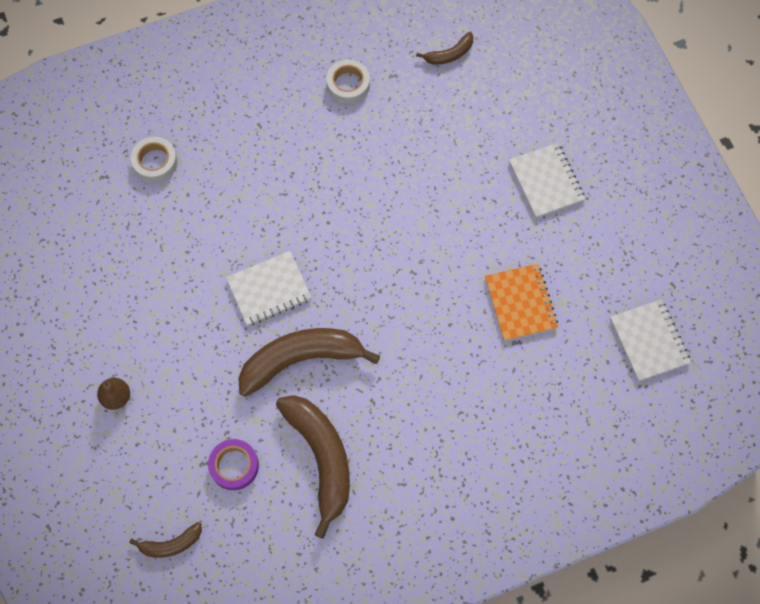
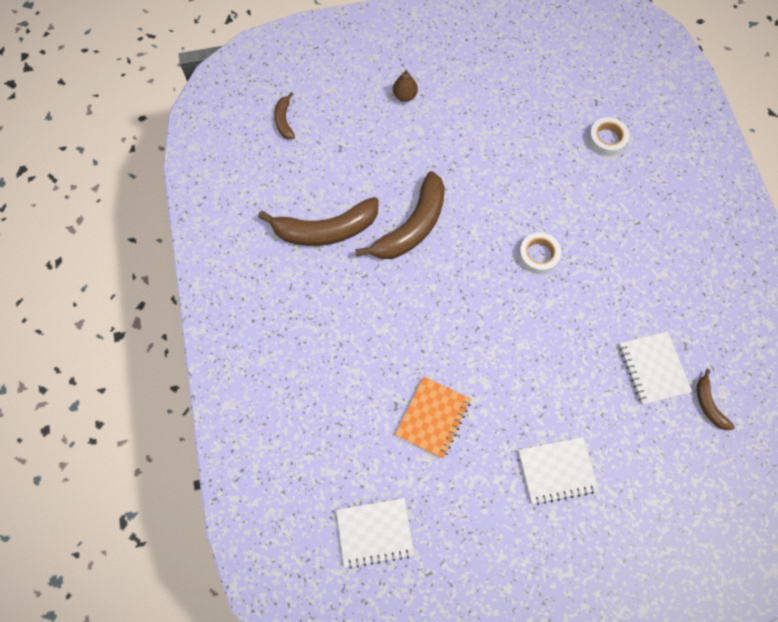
camera: 100 degrees right, 0 degrees up
(234, 466) = (333, 168): purple tape -> none
(269, 289) = (478, 211): white notebook -> white notebook (653, 368)
(302, 359) = (411, 227): brown banana -> brown banana turned 45 degrees clockwise
(348, 84) = (677, 304): white tape -> white tape (538, 255)
(520, 303) = (433, 417): orange notebook -> orange notebook turned 60 degrees counterclockwise

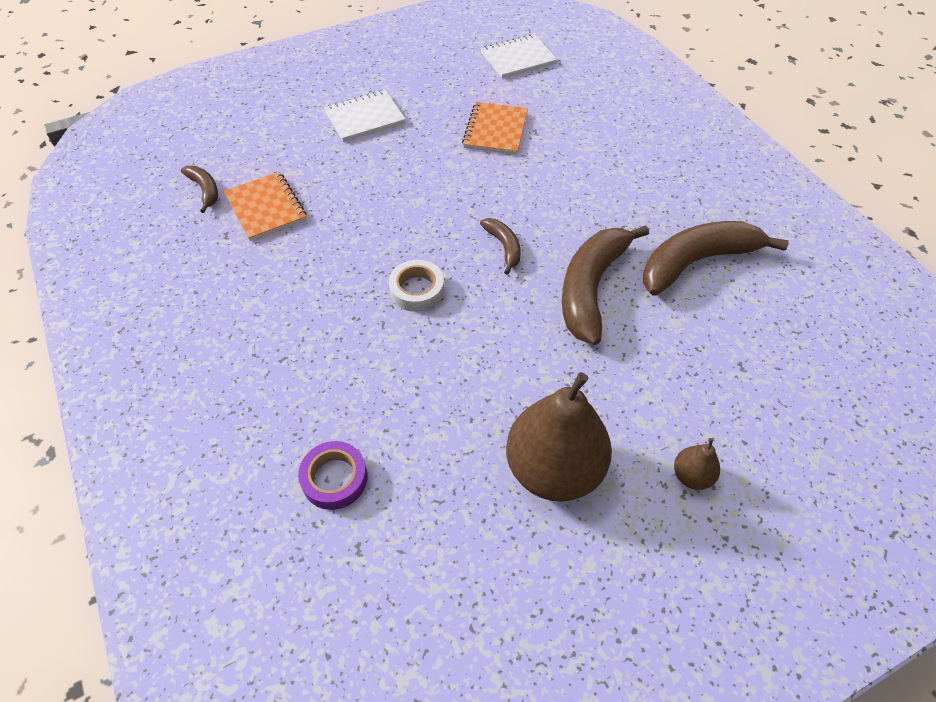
camera: 165 degrees right, 15 degrees down
(284, 120) = (848, 388): brown banana -> brown banana (504, 247)
(480, 116) = (553, 469): none -> brown pear
(606, 139) = (334, 478): white tape -> purple tape
(653, 368) = (266, 208): white notebook -> orange notebook

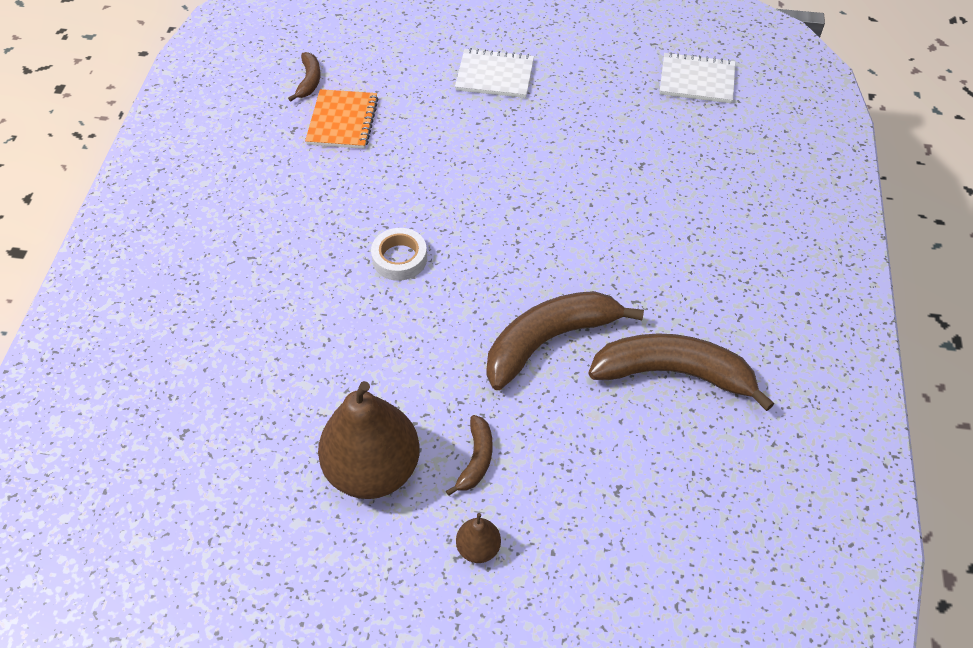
camera: 35 degrees right, 0 degrees up
(334, 478) = (210, 372): purple tape -> none
(495, 130) = (603, 145): orange notebook -> none
(504, 247) = (507, 261): brown banana -> brown banana (476, 460)

